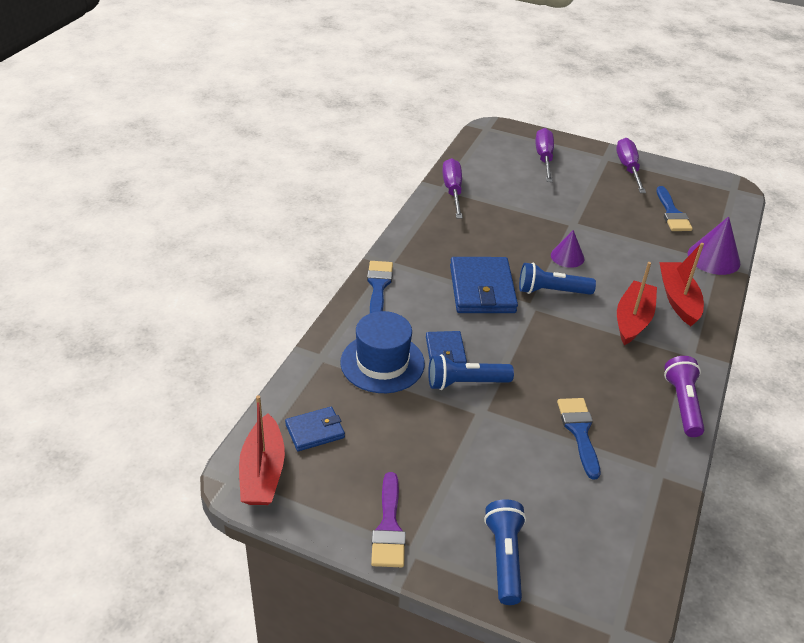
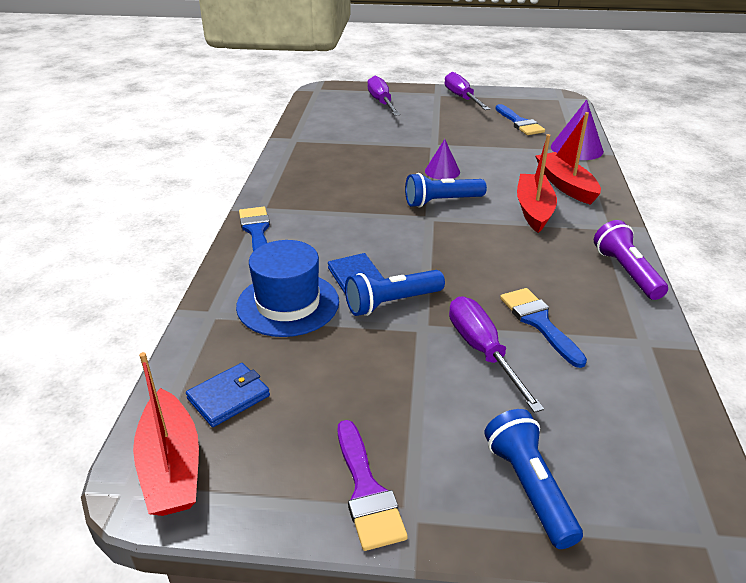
camera: 15 degrees left, 5 degrees down
(452, 191) = (304, 140): purple screwdriver -> purple screwdriver (482, 351)
(482, 289) = (370, 213): blue wallet -> none

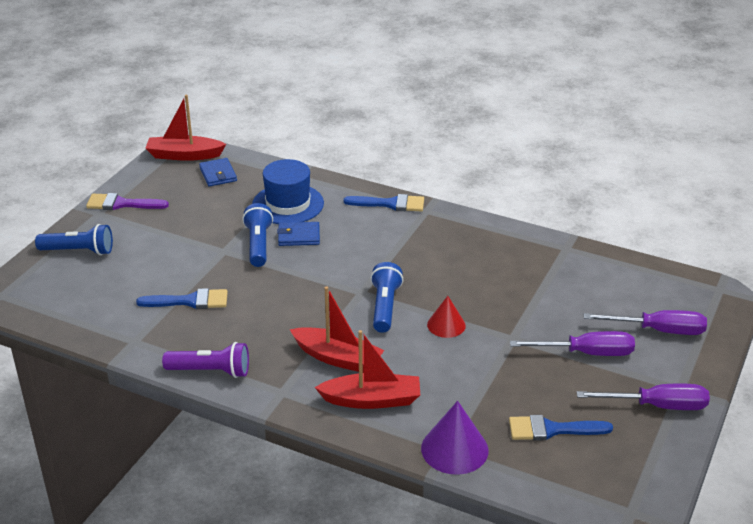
camera: 110 degrees right, 0 degrees up
(442, 171) = (446, 325): purple cone -> red cone
(482, 351) = (182, 268): purple screwdriver -> purple screwdriver (586, 353)

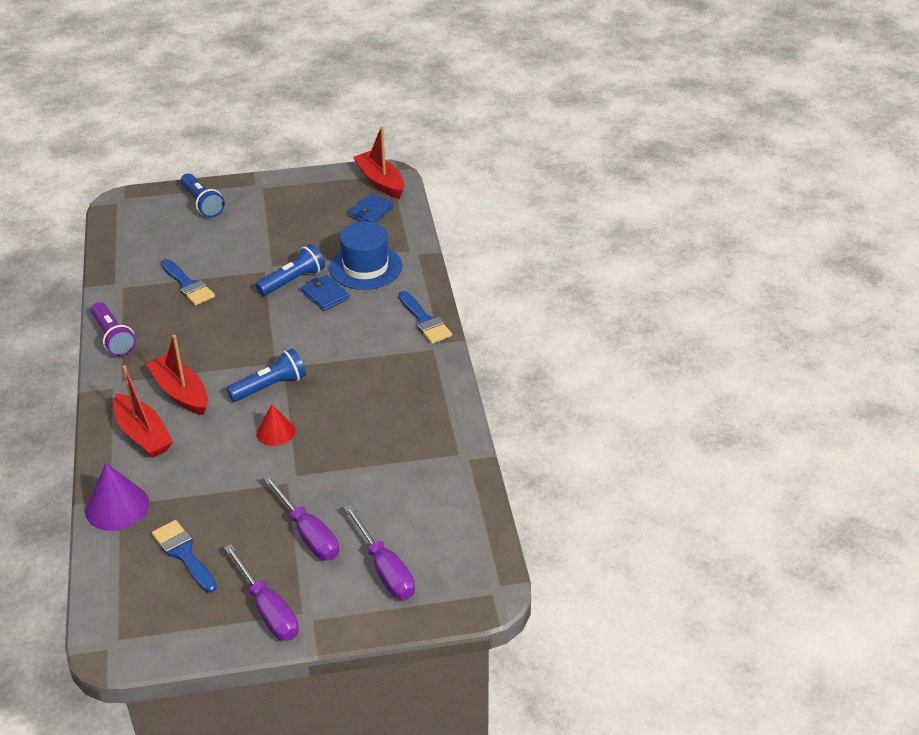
camera: 55 degrees right, 5 degrees up
(121, 204) = (281, 189): purple brush -> none
(338, 358) = (180, 392): red boat -> red boat turned 150 degrees clockwise

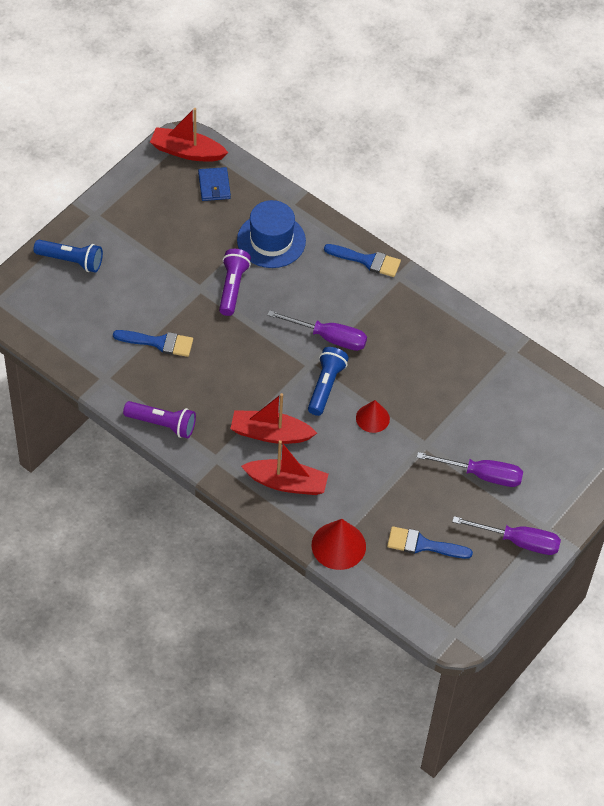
camera: 45 degrees left, 15 degrees up
(117, 506) = (338, 545): purple cone -> red cone
(293, 280) = (232, 287): blue flashlight -> purple flashlight
(325, 295) = (271, 284): blue wallet -> none
(385, 569) = (554, 464): purple screwdriver -> purple screwdriver (328, 337)

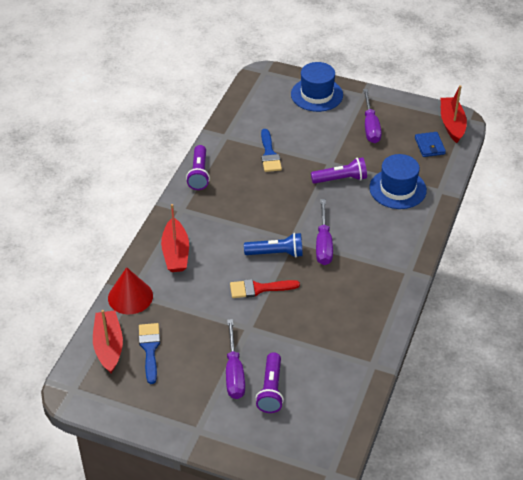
camera: 75 degrees right, 10 degrees down
(71, 261) = (317, 94): blue flashlight -> blue hat
(214, 186) = (429, 146): blue wallet -> blue wallet turned 75 degrees counterclockwise
(270, 434) = (217, 233): red boat -> red boat (108, 346)
(367, 261) = (412, 248): blue brush -> none
(372, 418) = (259, 288): red cone -> red brush
(515, 449) = (271, 390): none -> purple flashlight
(518, 541) = (176, 413): purple screwdriver -> purple screwdriver (370, 126)

